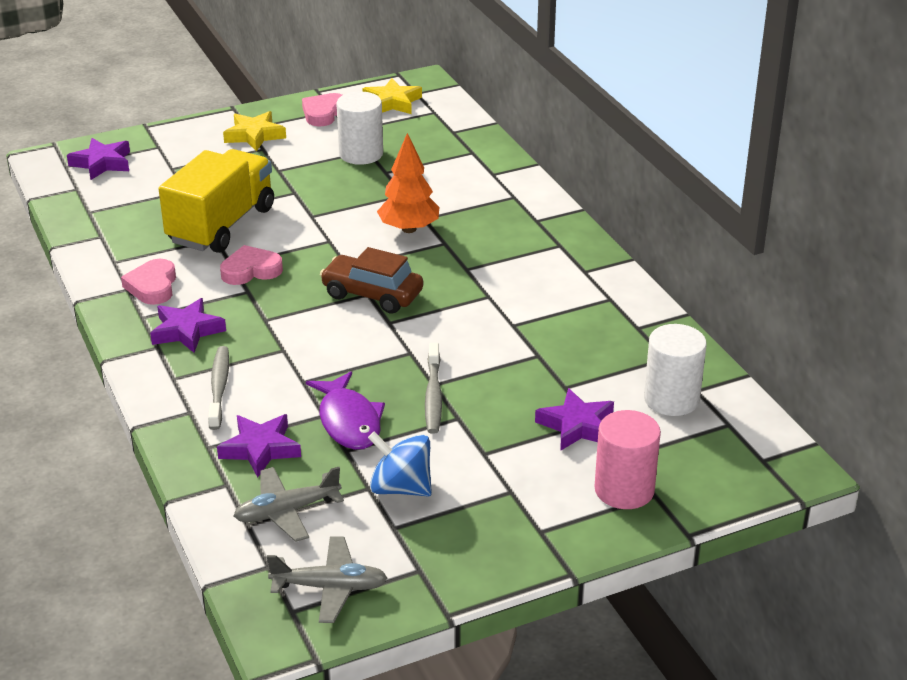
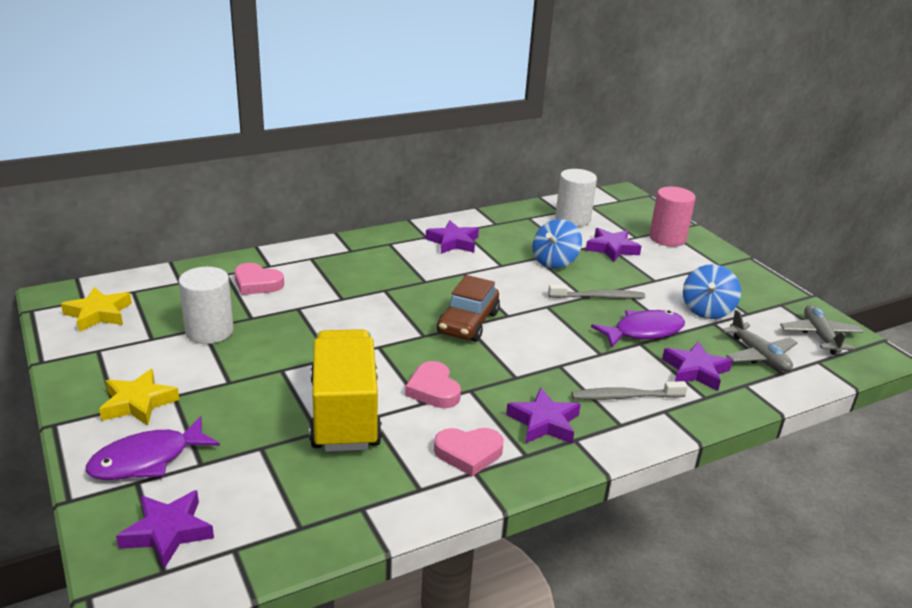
camera: 95 degrees left, 5 degrees down
(182, 147) = (147, 460): none -> purple fish
(221, 225) = (344, 414): yellow truck -> yellow truck turned 60 degrees clockwise
(324, 113) = (103, 356): pink heart -> pink heart (257, 283)
(409, 229) = (360, 305): orange tree -> none
(528, 369) = (554, 261): none -> blue spinning top
(571, 291) = (453, 242): none -> purple star

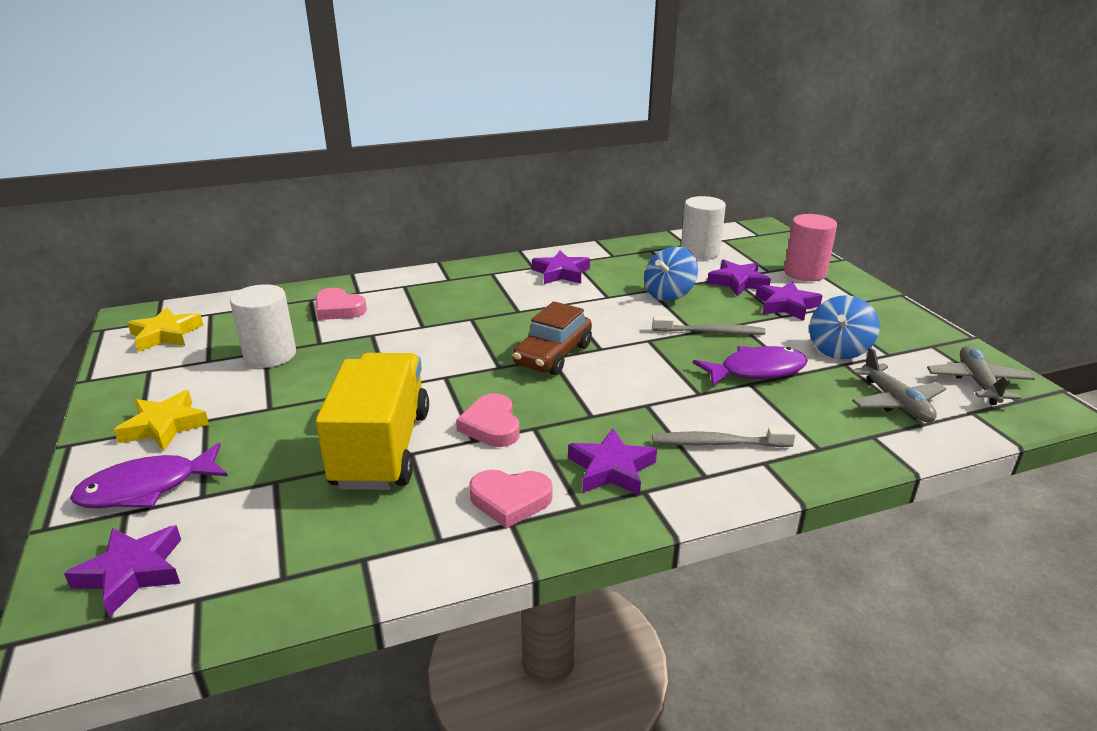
camera: 10 degrees right, 0 degrees up
(695, 371) = (812, 417): purple star -> purple star (786, 305)

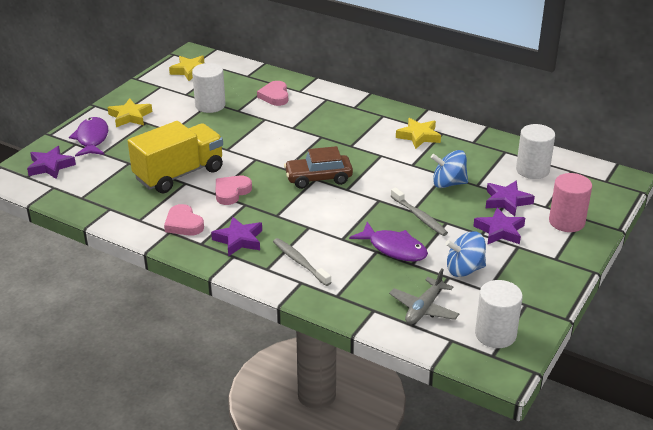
camera: 50 degrees right, 5 degrees up
(146, 488) = (92, 139): purple fish -> purple fish turned 60 degrees clockwise
(561, 273) = (418, 136): purple star -> yellow star
(977, 383) = (495, 334): grey plane -> white cylinder

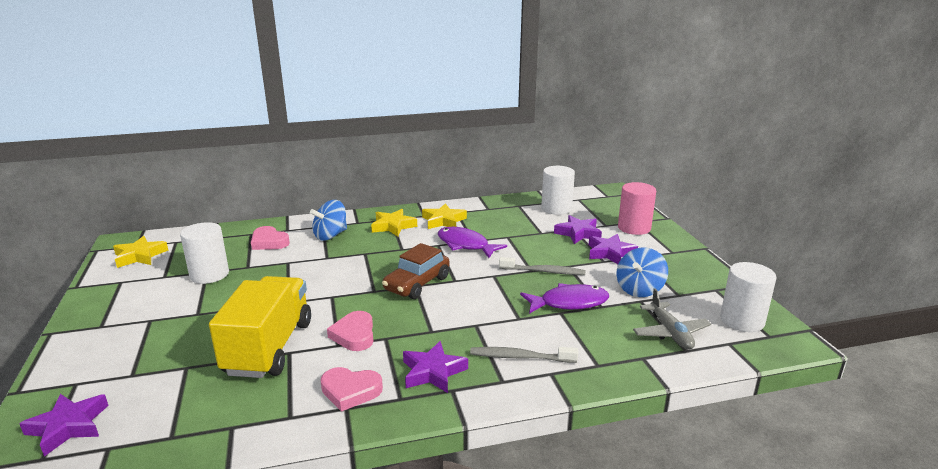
camera: 45 degrees left, 10 degrees down
(92, 139) = (95, 367): purple fish -> purple fish (465, 245)
(130, 116) = (120, 323): yellow star -> yellow star (393, 226)
(448, 183) = (521, 240): blue spinning top -> blue spinning top (330, 235)

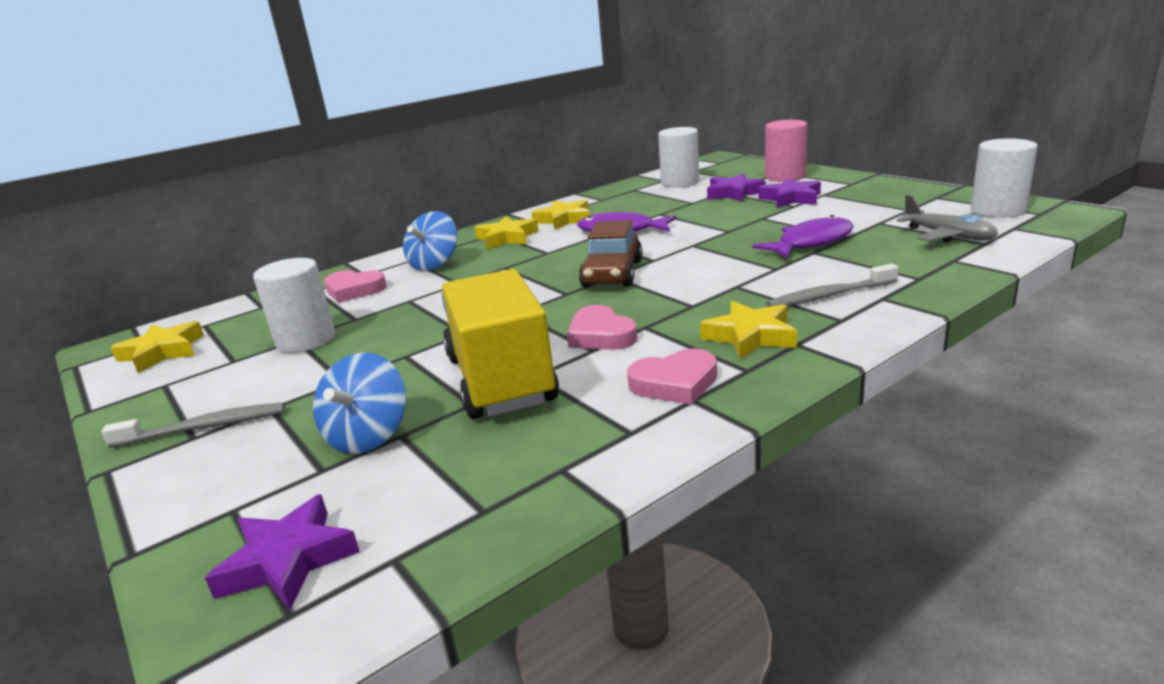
camera: 20 degrees left, 0 degrees up
(433, 372) = (750, 336): purple star -> yellow star
(544, 271) = (744, 228): grey toothbrush -> grey toothbrush (204, 427)
(639, 289) = (865, 215): blue spinning top -> blue spinning top (368, 436)

